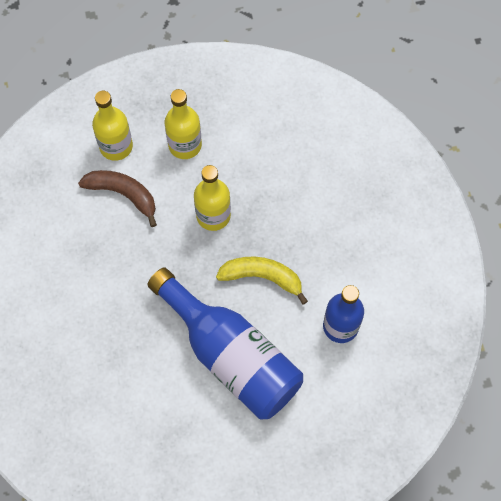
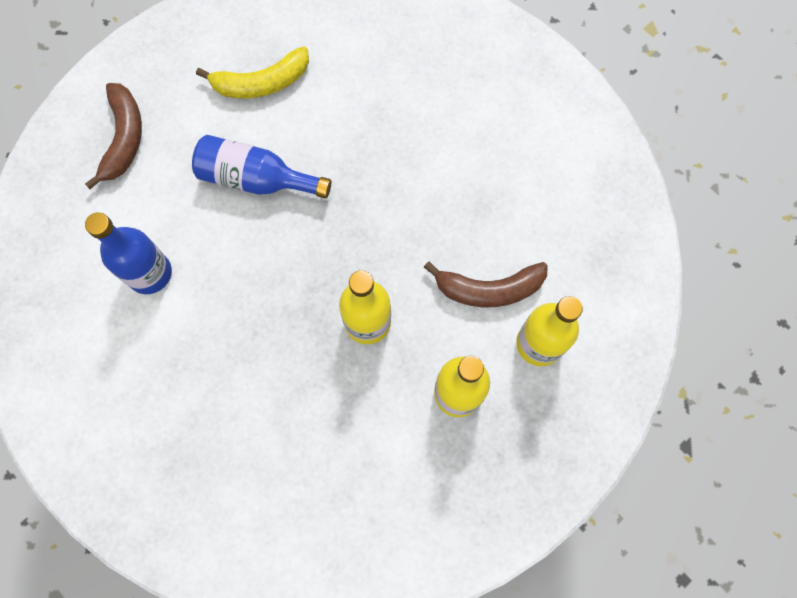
camera: 150 degrees right, 5 degrees up
(231, 355) = (256, 179): blue bottle -> blue bottle, size x0.60
(262, 277) = (268, 281): yellow banana -> yellow banana (261, 83)
(312, 444) = (124, 138): none -> brown banana

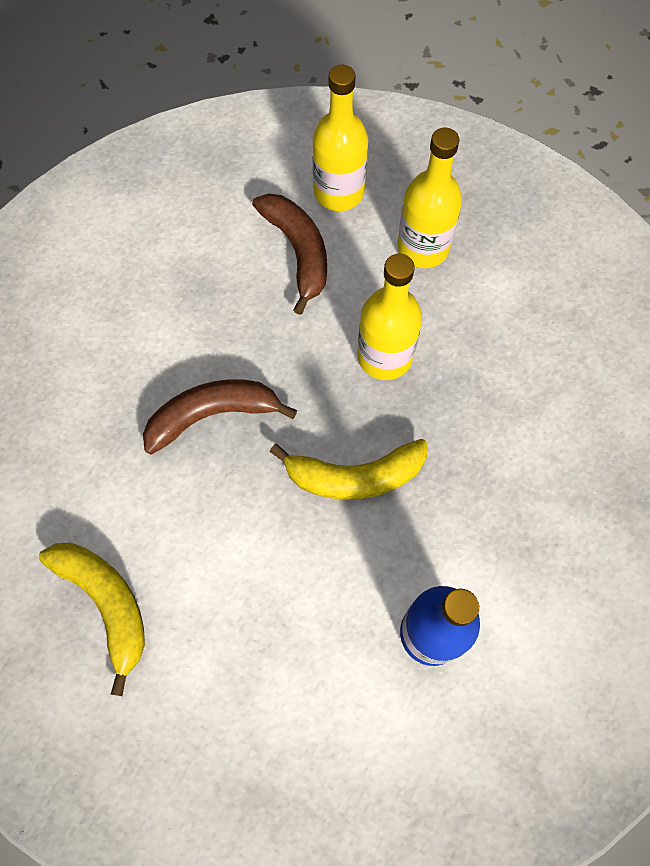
camera: 110 degrees left, 5 degrees down
(124, 138) = (252, 767): brown banana -> brown banana (212, 415)
(256, 179) = (253, 551): blue bottle -> none
(280, 264) = (355, 476): none -> yellow banana

